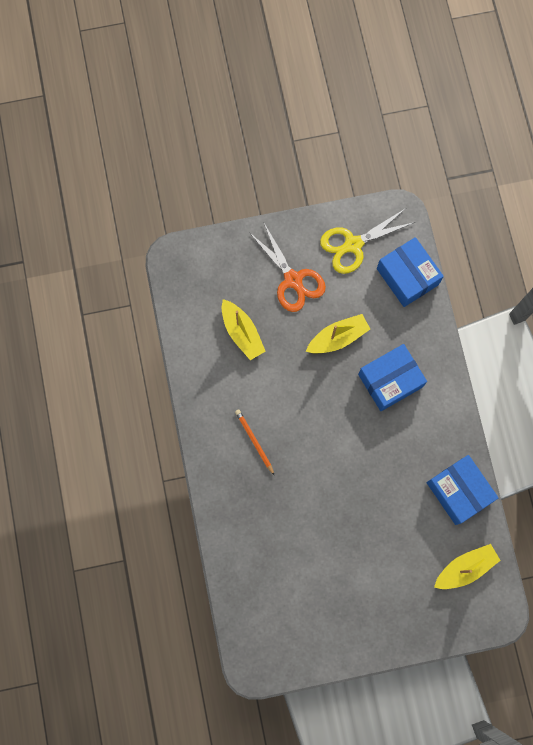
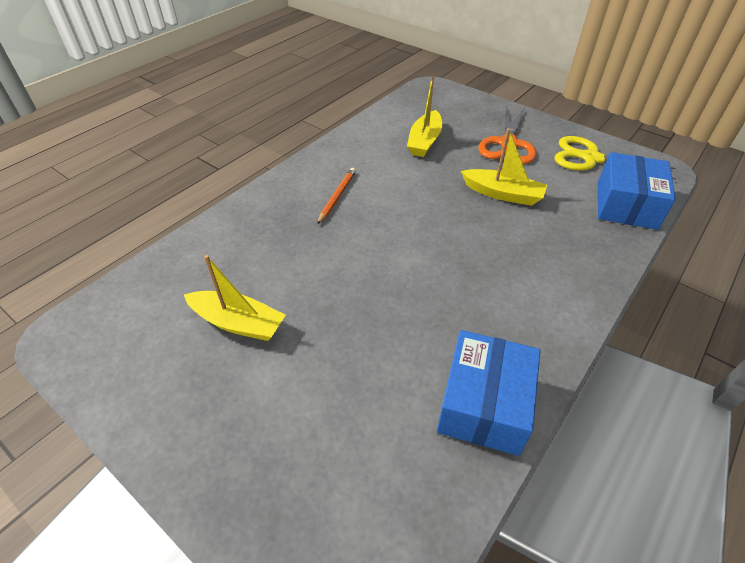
camera: 50 degrees right, 30 degrees down
(390, 381) = (518, 253): blue box -> none
(465, 568) = (389, 495): yellow boat -> yellow boat (238, 323)

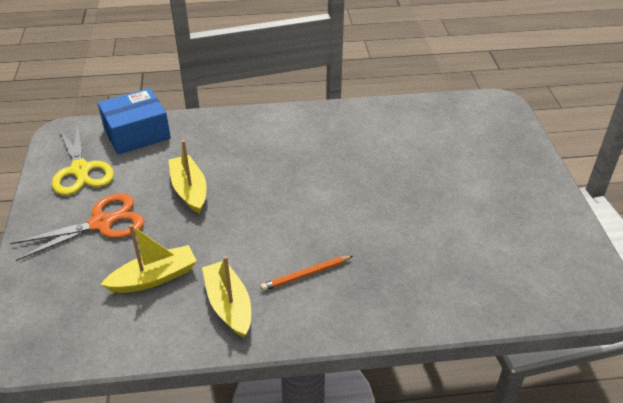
camera: 135 degrees left, 5 degrees down
(238, 323) = (472, 226): yellow boat -> yellow boat (228, 305)
(483, 404) = (377, 118): blue box -> none

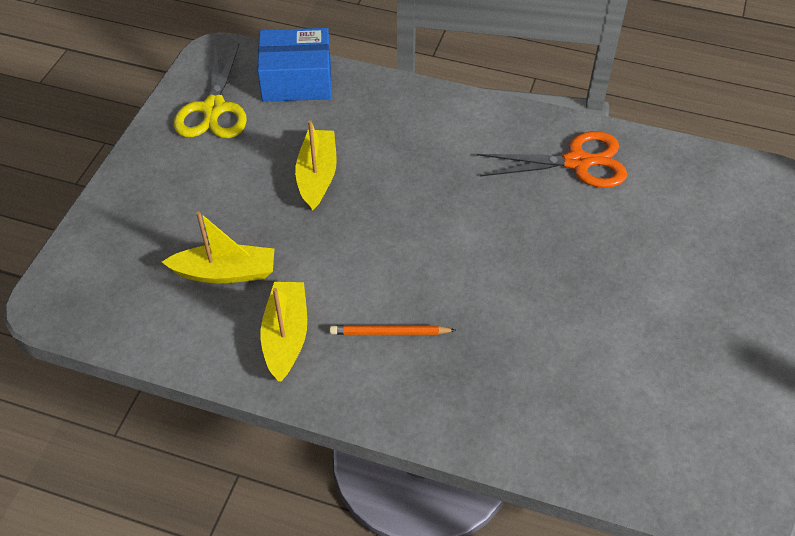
camera: 25 degrees right, 10 degrees up
(101, 223) = (203, 185): orange scissors -> orange scissors (577, 162)

